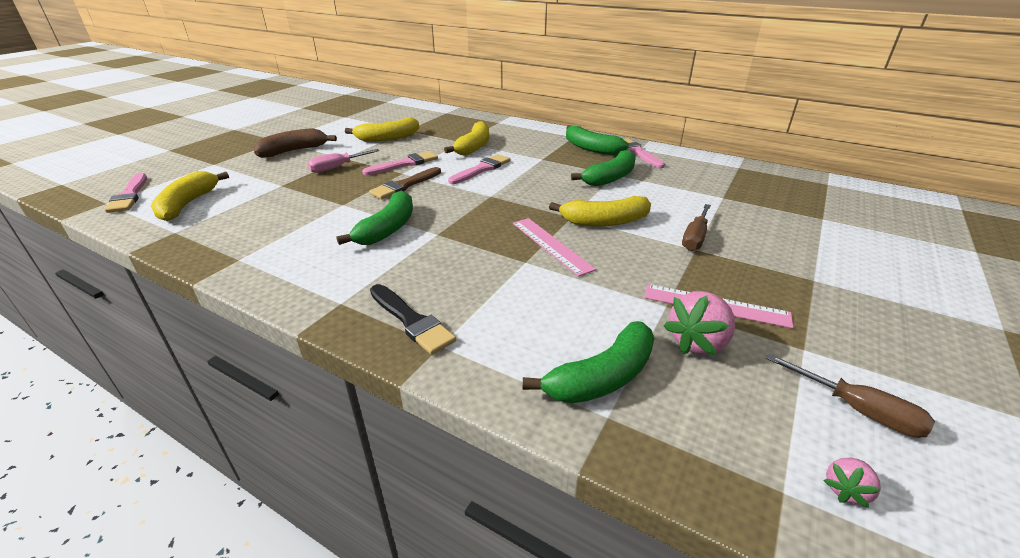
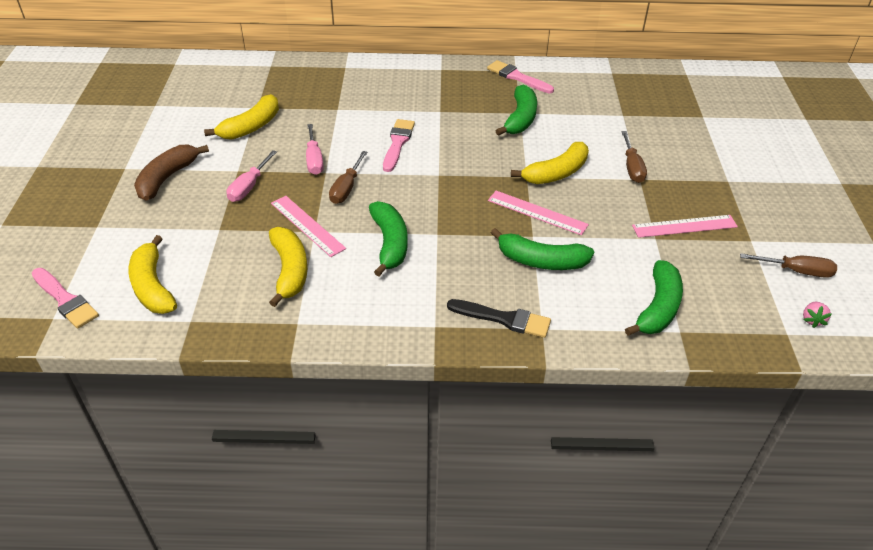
camera: 30 degrees left, 10 degrees up
(342, 199) = (307, 225): none -> pink ruler
(404, 164) = (314, 159): pink brush -> pink screwdriver
(404, 185) = (346, 188): brown brush -> brown screwdriver
(473, 147) = (358, 113): yellow banana -> yellow banana (289, 271)
(591, 148) = (472, 83): green banana -> green banana (541, 261)
(698, 342) = (693, 260): pink strawberry -> none

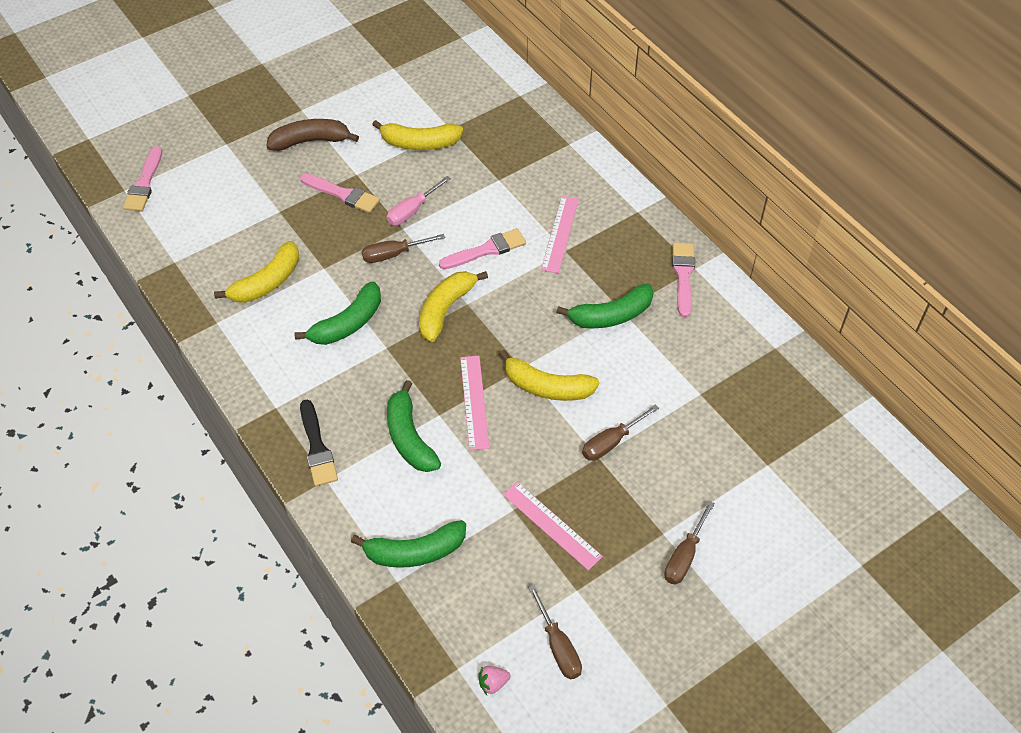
camera: 55 degrees right, 10 degrees up
(153, 286) = (191, 218): yellow banana -> yellow banana (445, 309)
(249, 186) = (343, 194): pink screwdriver -> pink brush
(307, 225) = (326, 259): pink ruler -> pink ruler (560, 234)
(753, 180) = (685, 555): none -> brown screwdriver

